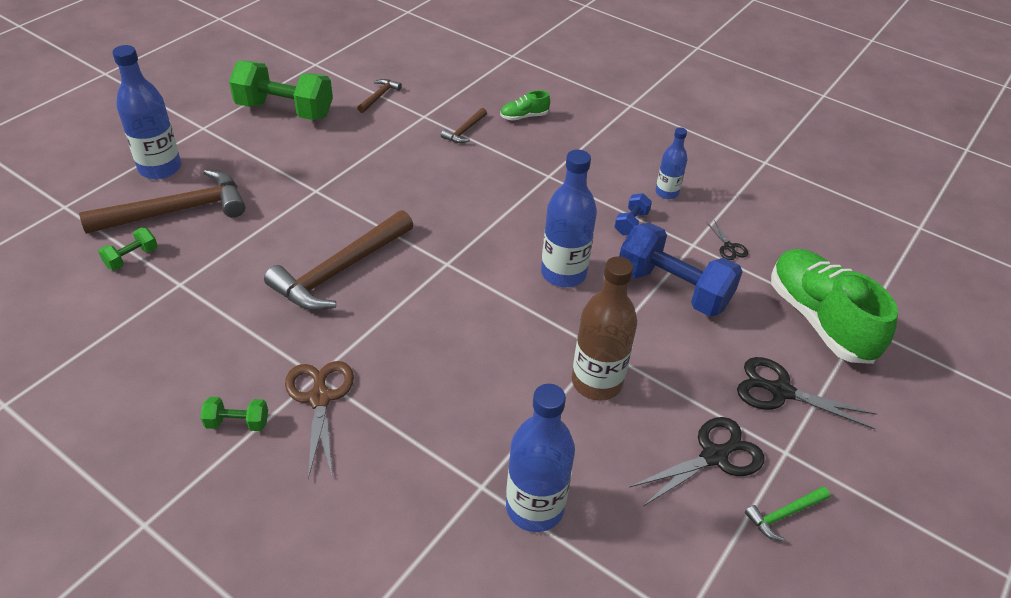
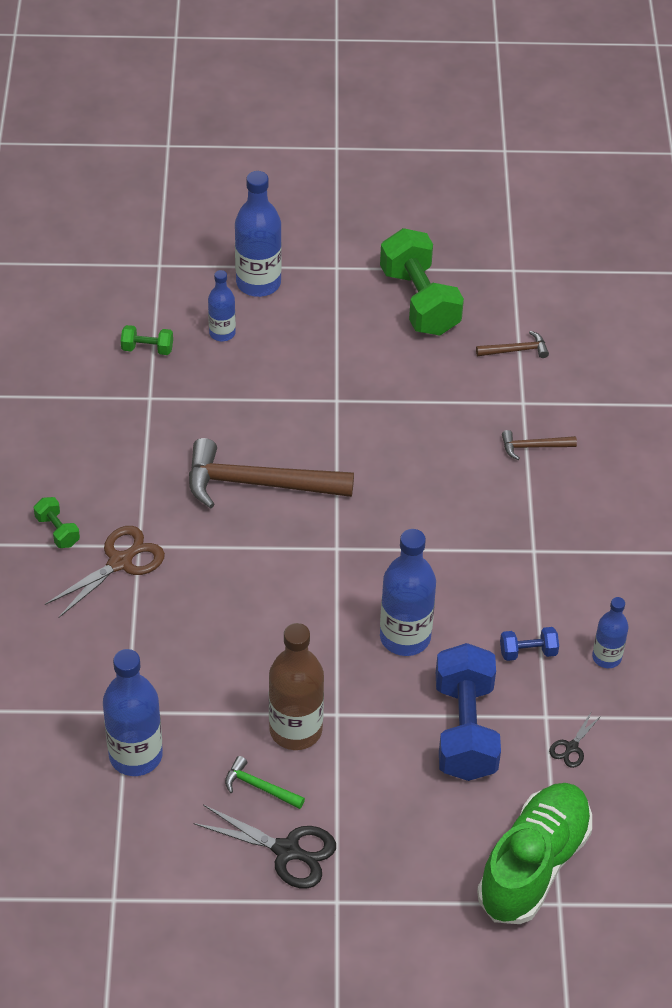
camera: 55 degrees right, 5 degrees up
(177, 211) = (222, 333): brown hammer -> blue bottle
(524, 116) = (608, 478): green shoe -> none
(781, 391) = (406, 870): black scissors -> none
(784, 515) = (267, 926): green hammer -> green hammer (259, 787)

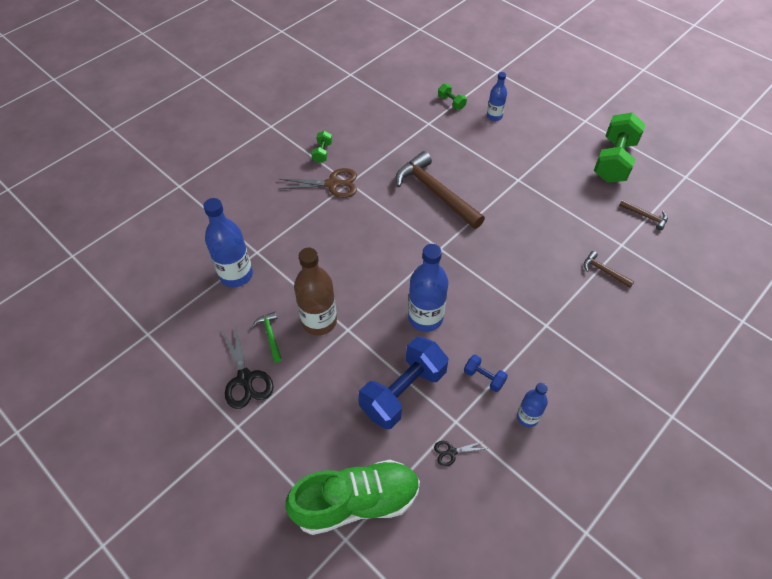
camera: 45 degrees right, 5 degrees up
(258, 283) = (537, 105): blue bottle -> none

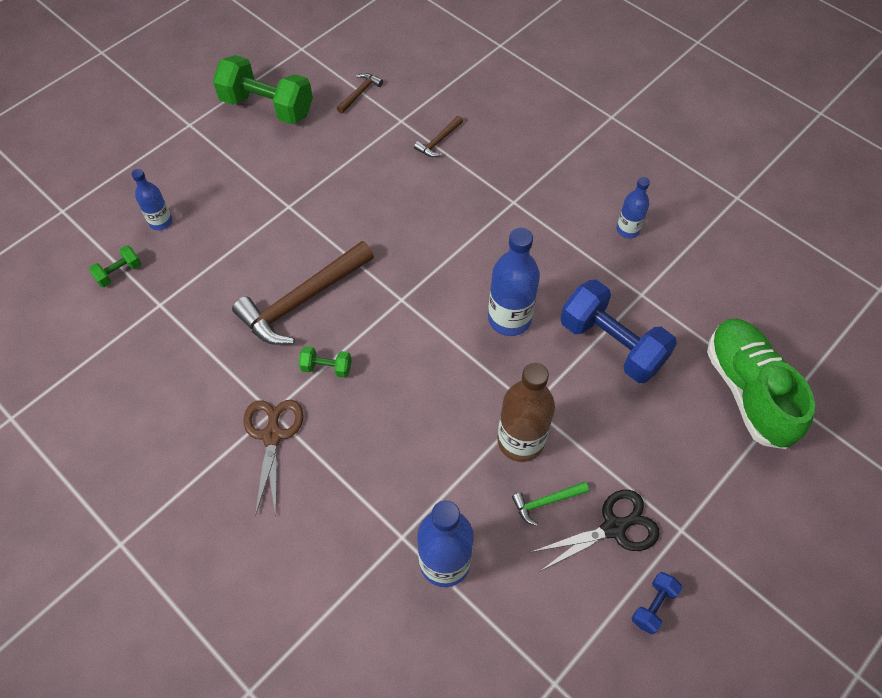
camera: 90 degrees left, 5 degrees up
(322, 152) = (201, 454): green dumbbell -> green dumbbell (326, 367)
(451, 452) = (677, 300): black scissors -> none
(484, 377) = (585, 264): blue dumbbell -> blue dumbbell (653, 605)

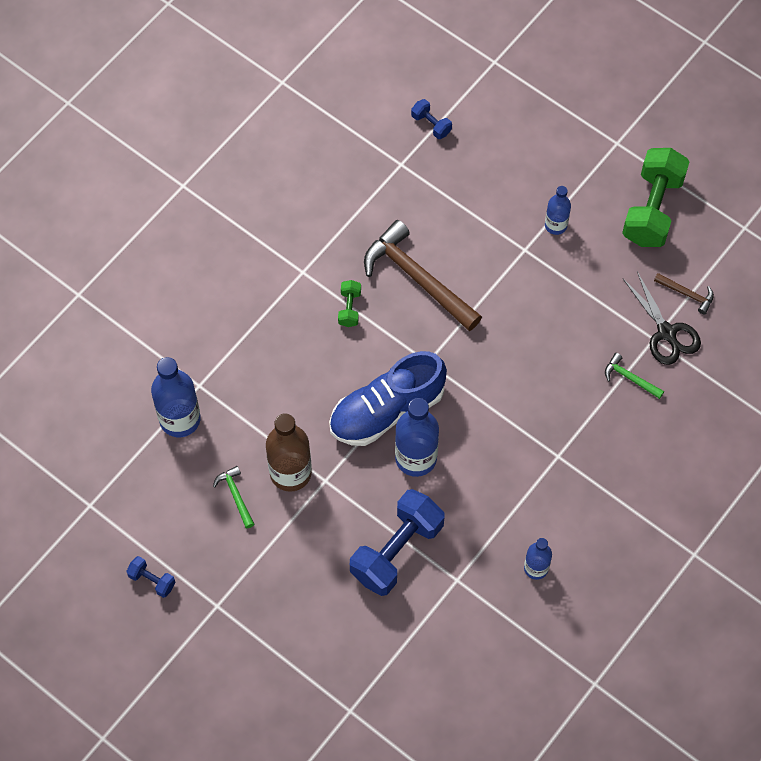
camera: 85 degrees right, 5 degrees up
(119, 273) = (431, 124): green dumbbell -> blue dumbbell
(161, 222) = (492, 145): blue bottle -> blue bottle (555, 225)
(272, 435) = (281, 276): brown scissors -> none
(439, 141) = (630, 378): brown hammer -> green hammer
(453, 341) = (387, 410): none -> blue shoe
(613, 528) = (216, 550): black scissors -> black scissors (666, 332)
(748, 391) = (357, 674): green shoe -> none

